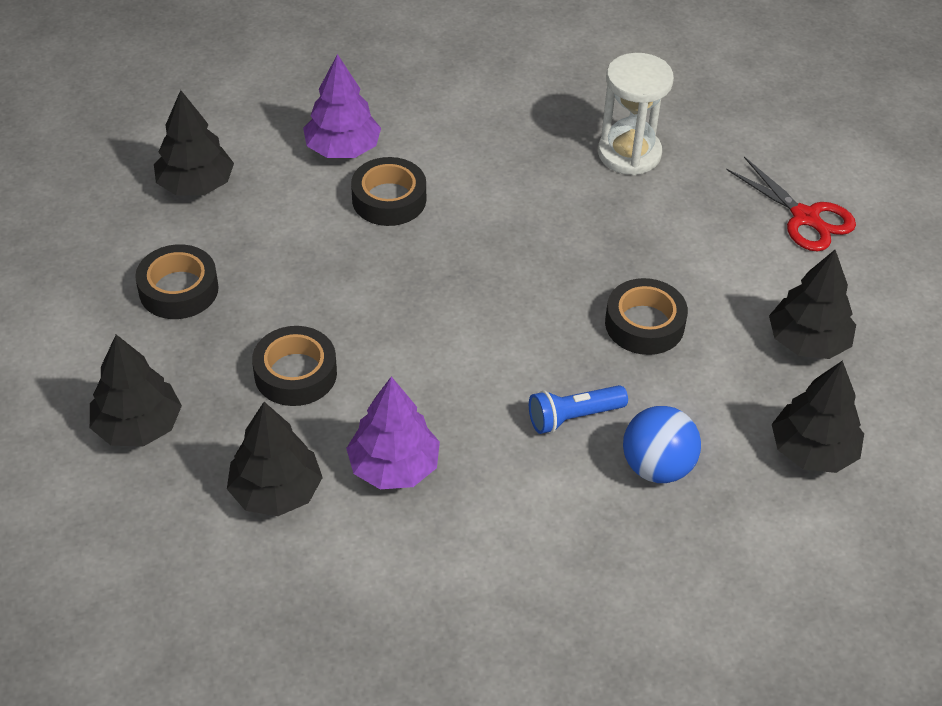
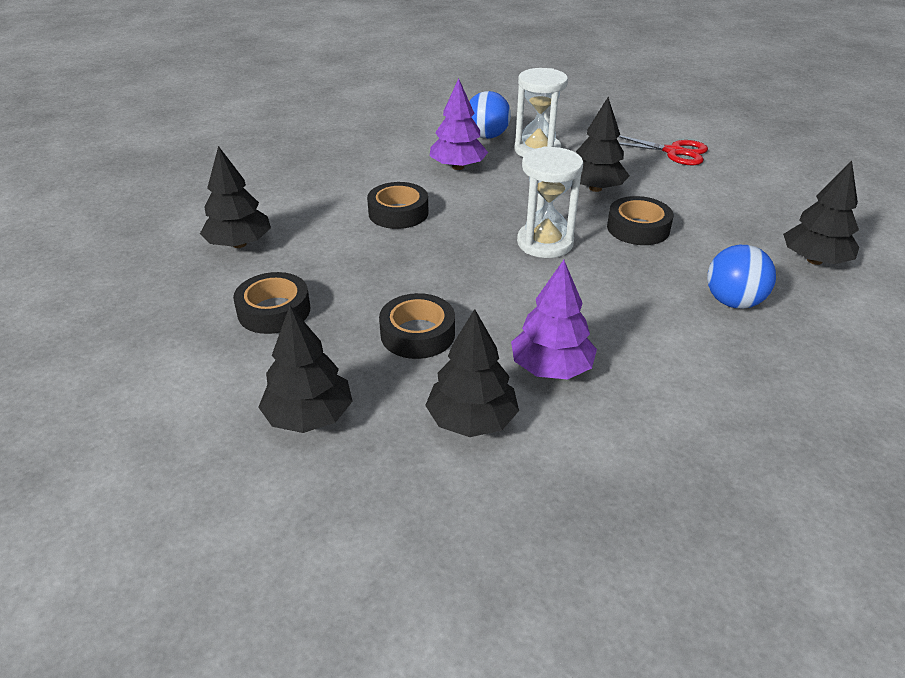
camera: 25 degrees left, 10 degrees down
(342, 149) = (339, 195): purple tree -> purple tree (458, 167)
(518, 305) = (545, 243): none -> white hourglass
(573, 417) = (647, 293): blue flashlight -> none
(585, 107) = (487, 136): none -> blue ball
(808, 342) = (744, 207): black tree -> black tree (595, 188)

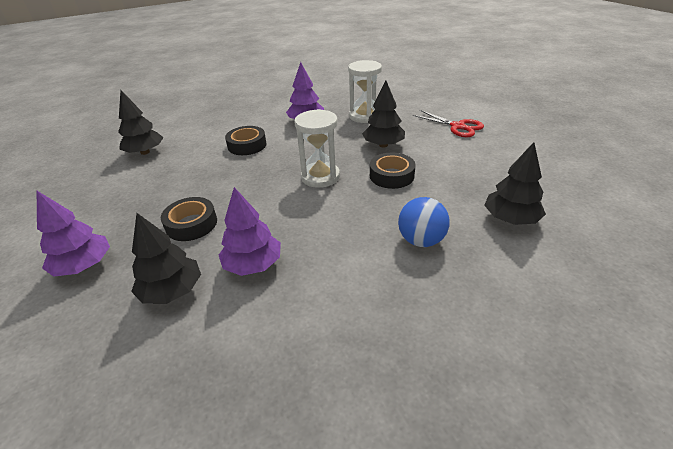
camera: 20 degrees right, 0 degrees up
(274, 311) = (126, 195): black tape -> none
(309, 416) = (84, 266): black tree -> purple tree
(487, 136) = (340, 104): blue ball -> none

